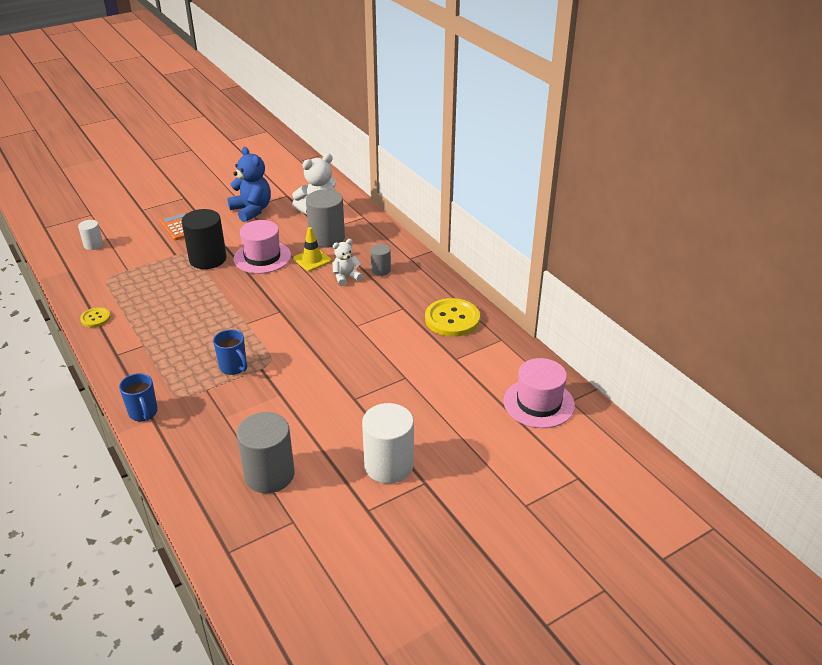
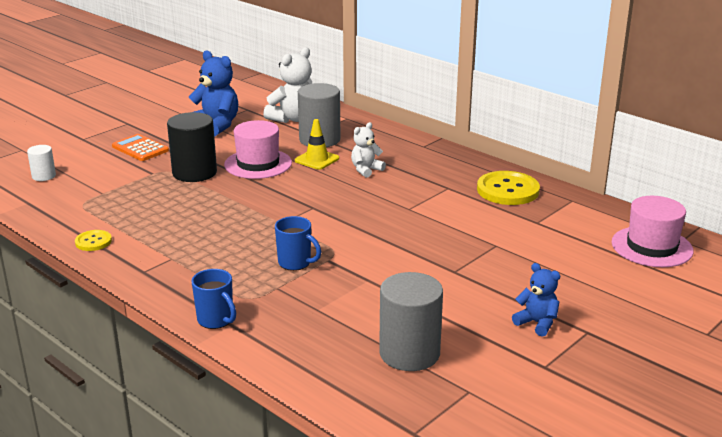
camera: 15 degrees left, 10 degrees down
(381, 270) = (399, 159): grey cylinder -> none
(388, 465) = (537, 323): white cylinder -> blue teddy bear

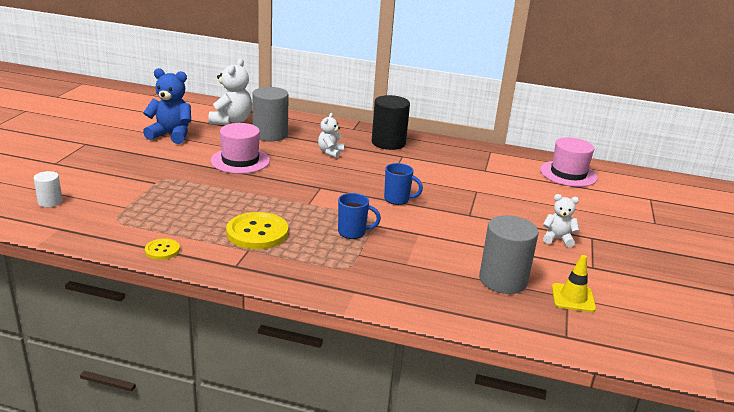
camera: 30 degrees left, 0 degrees up
(140, 148) = (121, 163): orange calculator -> none
(194, 172) = (193, 176): black cylinder -> black cylinder (388, 143)
(216, 320) = (339, 291): blue mug -> blue mug (397, 199)
(317, 159) = (284, 150): yellow traffic cone -> yellow traffic cone (573, 298)
(507, 190) = (443, 151): yellow button -> yellow button (257, 233)
(537, 323) = (557, 239): blue teddy bear -> white teddy bear

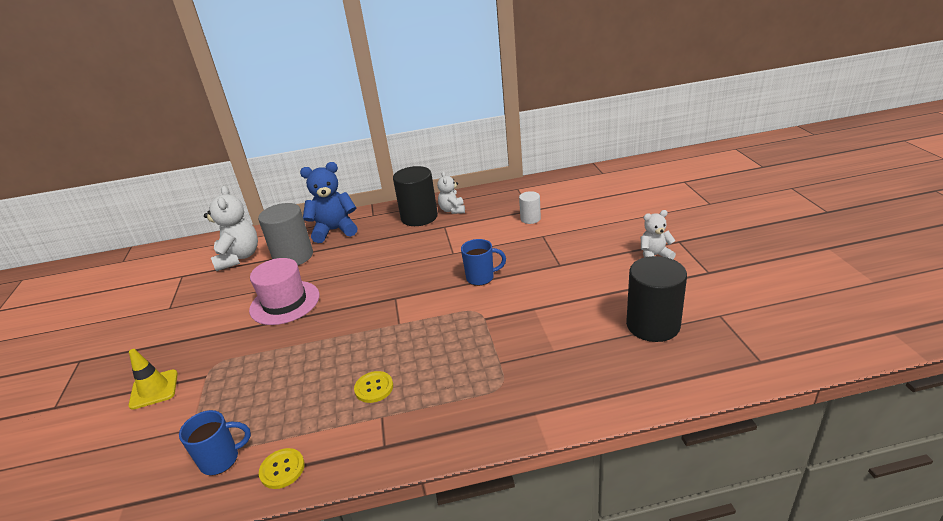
camera: 20 degrees left, 5 degrees up
(50, 202) = (84, 469): white cylinder -> white cylinder (530, 219)
(171, 135) = (181, 303): blue teddy bear -> blue teddy bear (335, 230)
(257, 233) = (374, 388): yellow button -> yellow button, size x0.52
(330, 152) = (372, 252): white teddy bear -> white teddy bear (452, 210)
(353, 232) = (471, 338): blue mug -> blue mug (221, 459)
(503, 280) = (653, 325): grey cylinder -> black cylinder
(568, 174) = (600, 184): pink hat -> none
(573, 298) = (725, 314): yellow traffic cone -> yellow traffic cone (154, 389)

